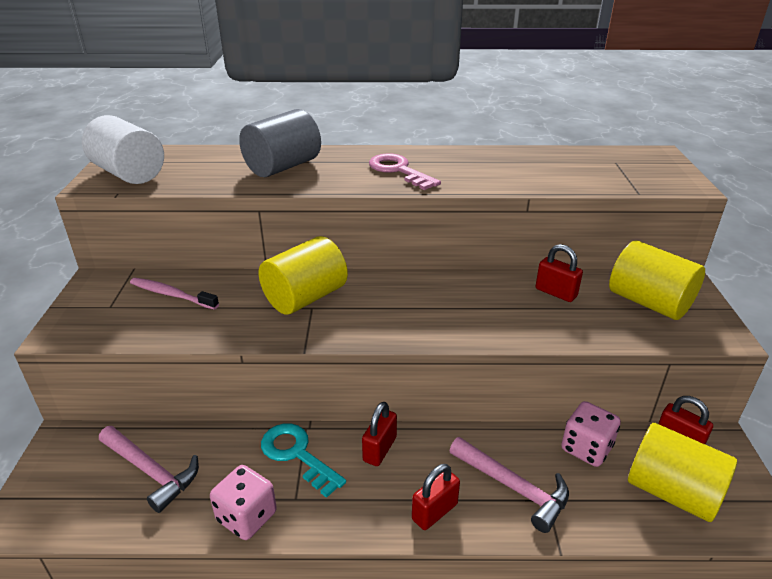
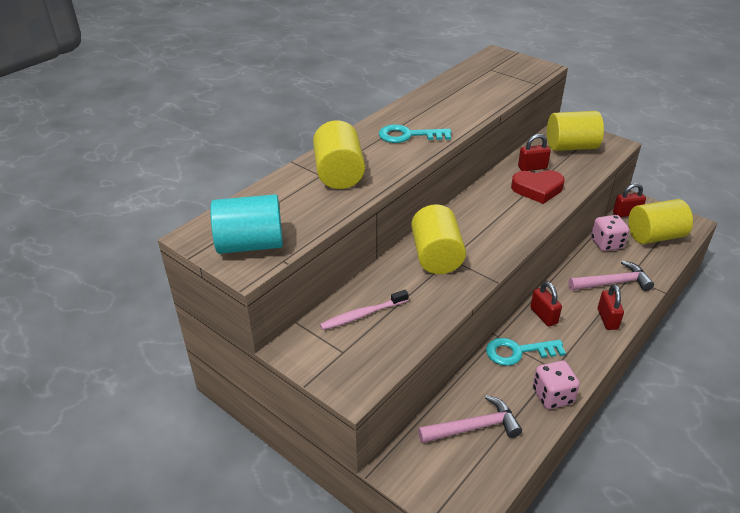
camera: 50 degrees left, 5 degrees up
(129, 174) = (250, 244): white cylinder -> turquoise cylinder
(283, 167) = (339, 174): grey cylinder -> yellow cylinder
(399, 171) = (408, 135): pink key -> turquoise key
(517, 312) = (537, 189): none -> red heart

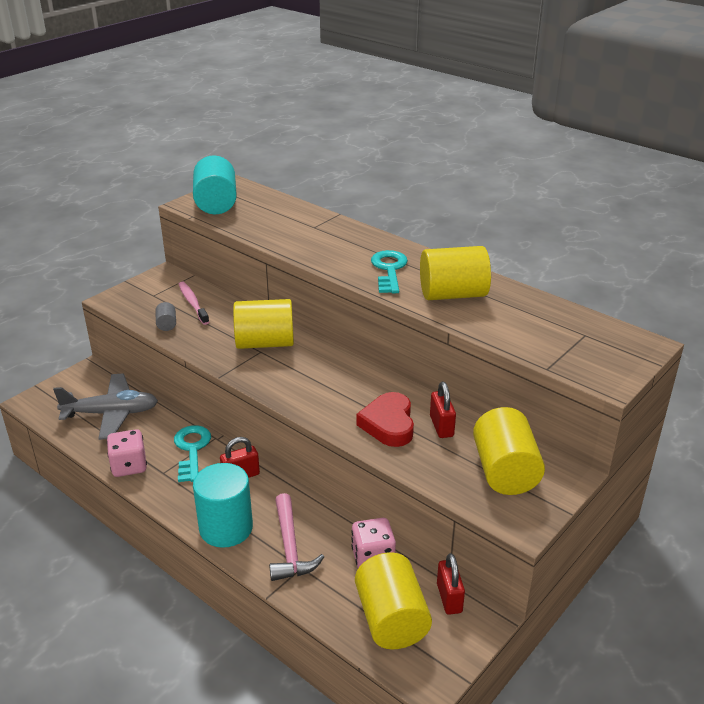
camera: 90 degrees right, 5 degrees down
(339, 174) = (314, 235): yellow cylinder -> yellow cylinder (453, 294)
(408, 330) = (166, 324): none -> grey cylinder
(474, 427) = (111, 413): pink hammer -> grey plane
(607, 319) = (226, 528): red padlock -> turquoise cylinder

